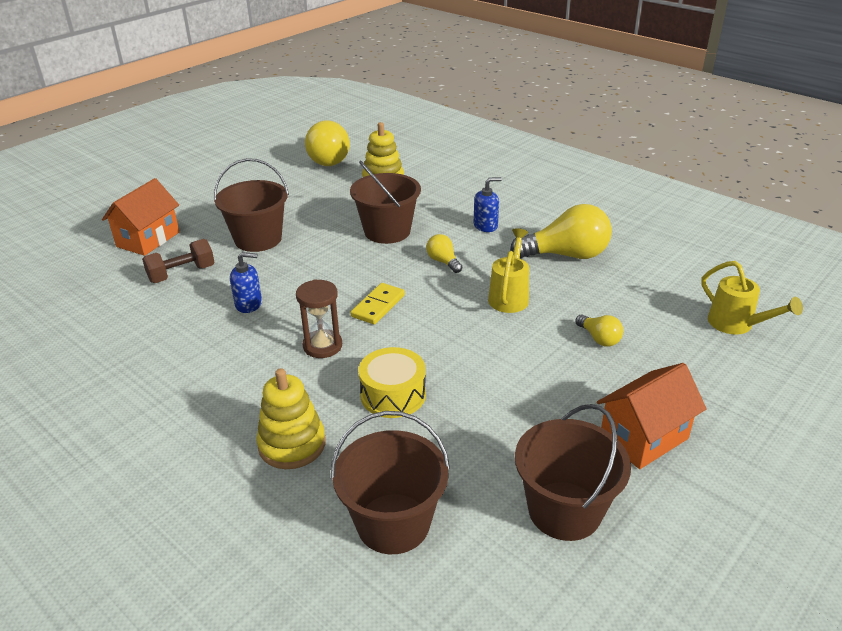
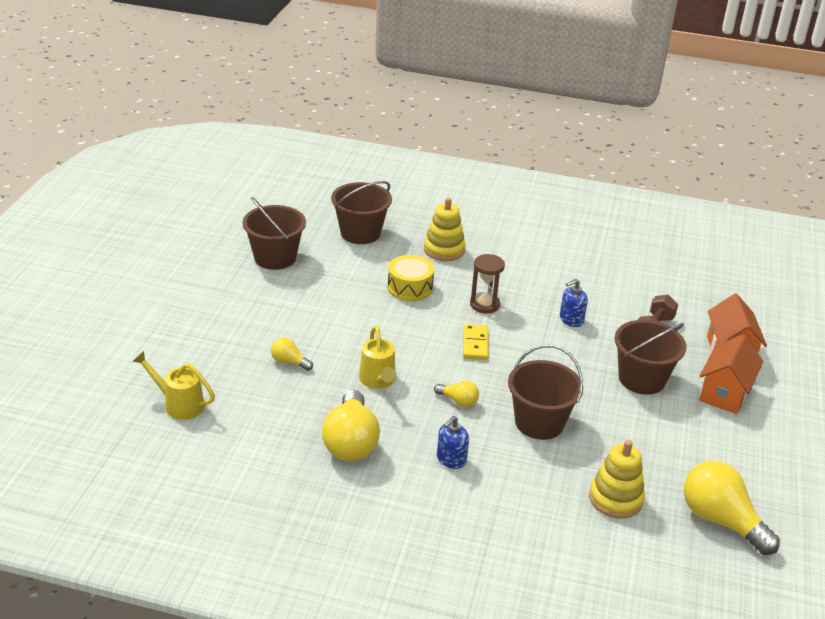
camera: 150 degrees right, 0 degrees up
(566, 255) = (351, 442): yellow light bulb -> yellow light bulb turned 60 degrees counterclockwise
(643, 438) = (239, 302): orange house -> orange house (724, 393)

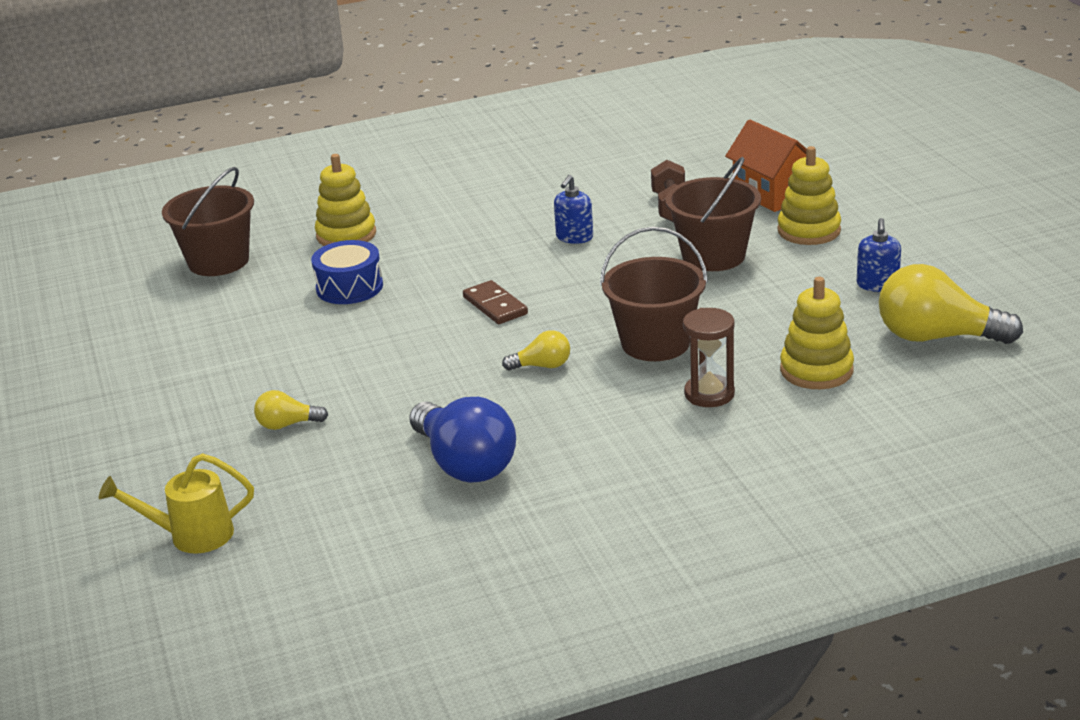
camera: 30 degrees left, 5 degrees down
(275, 257) = (133, 331): brown bucket -> none
(351, 442) = (464, 464): yellow light bulb -> blue light bulb
(378, 381) = (423, 391): yellow watering can -> none
(410, 287) = (349, 287): yellow drum -> blue drum
(451, 459) = (601, 422): blue soap dispenser -> blue soap dispenser (877, 285)
(475, 344) = (495, 306): yellow domino -> brown domino
(484, 304) = (460, 265): brown hourglass -> brown hourglass (709, 394)
(724, 393) = (809, 231): orange house -> yellow stacking toy

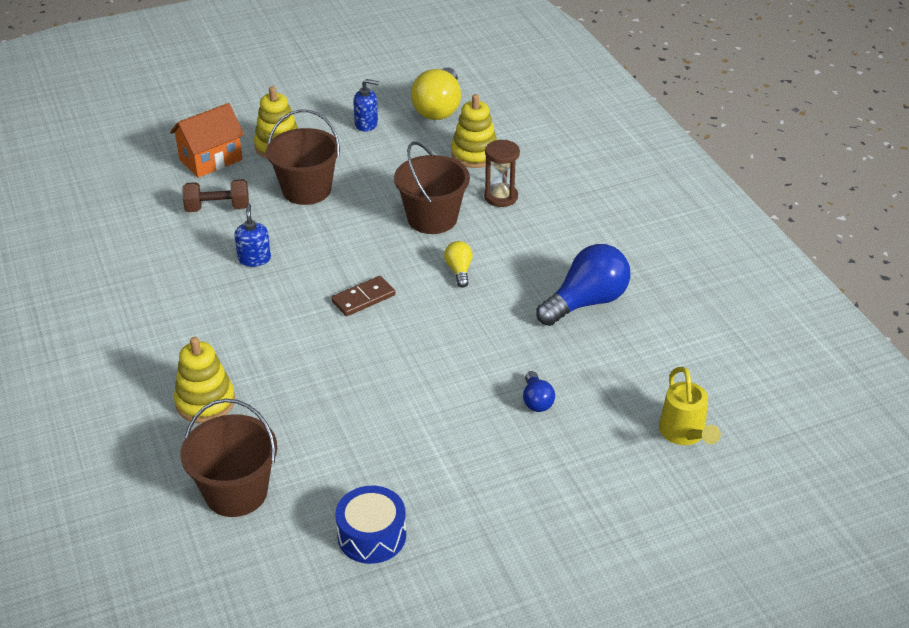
camera: 95 degrees left, 10 degrees up
(287, 425) = (536, 401): yellow light bulb -> blue light bulb
(349, 287) = (313, 388): blue drum -> blue drum (372, 536)
(574, 237) = (254, 259): blue soap dispenser -> blue soap dispenser turned 120 degrees counterclockwise

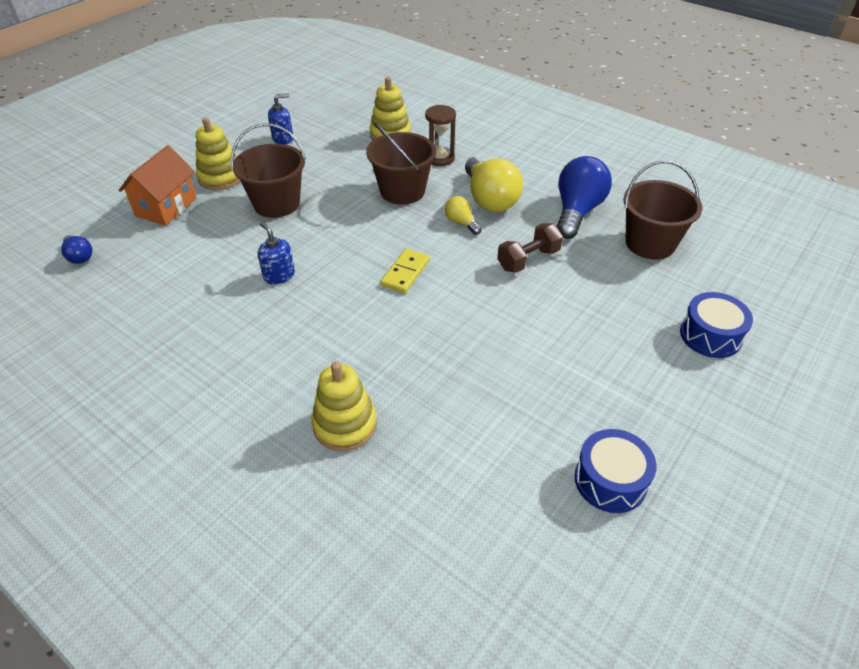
camera: 30 degrees left, 5 degrees up
(217, 208) = (207, 245): brown dumbbell -> brown dumbbell (528, 259)
(236, 492) = (453, 502): brown bucket -> brown bucket (650, 243)
(363, 298) = (405, 273): brown domino -> yellow domino
(438, 108) = (331, 111): yellow light bulb -> yellow light bulb (489, 199)
(536, 401) = (619, 300): blue light bulb -> blue light bulb (79, 256)
(590, 468) = (710, 335): none -> blue drum
(684, 434) = (742, 280): yellow watering can -> none

